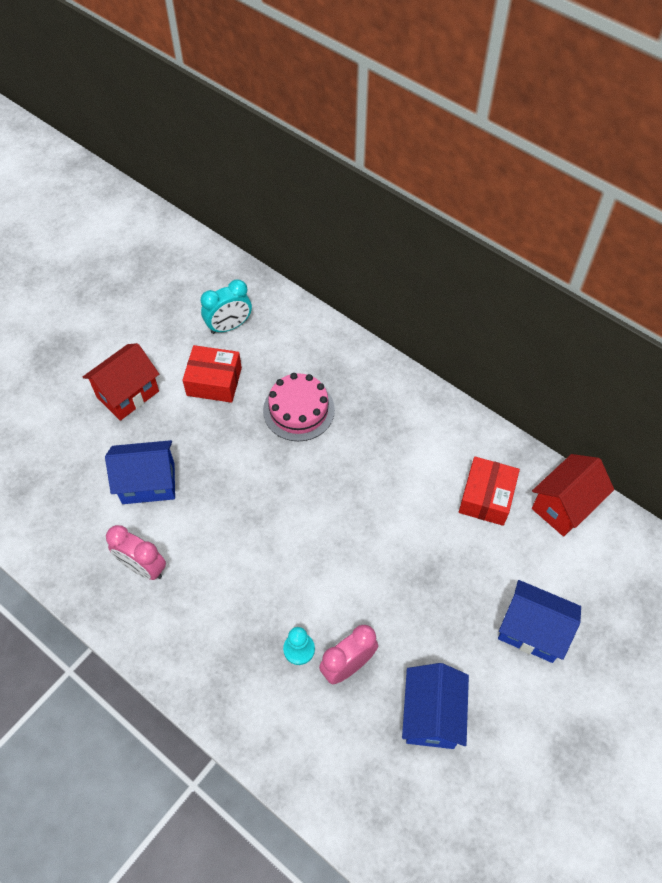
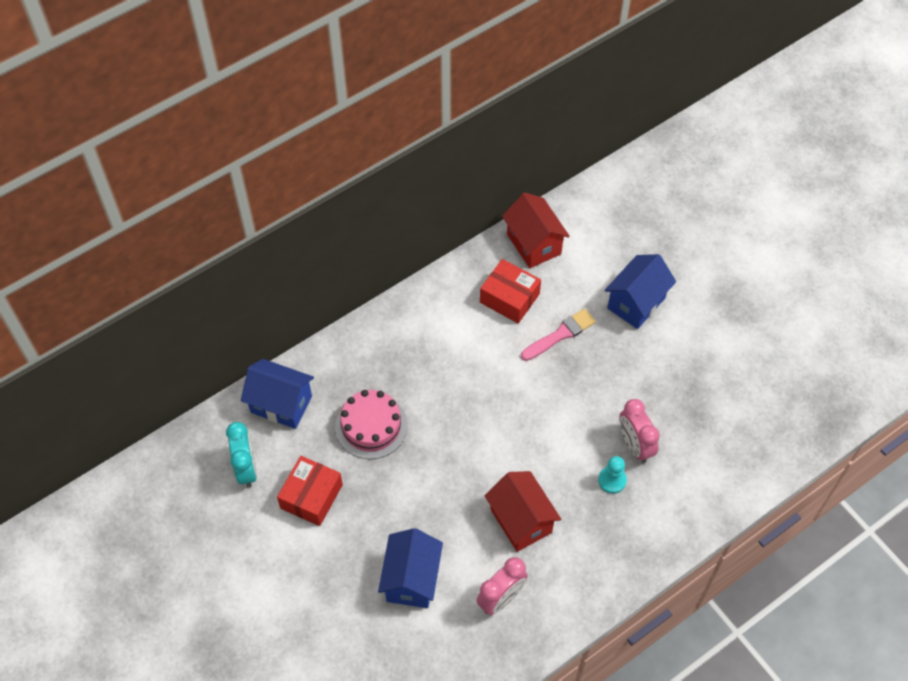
camera: 75 degrees left, 0 degrees up
(128, 394) = (298, 583): red house -> red house (521, 521)
(431, 715) = (689, 394): blue house -> blue house (281, 404)
(460, 558) = (560, 334): none -> pink brush

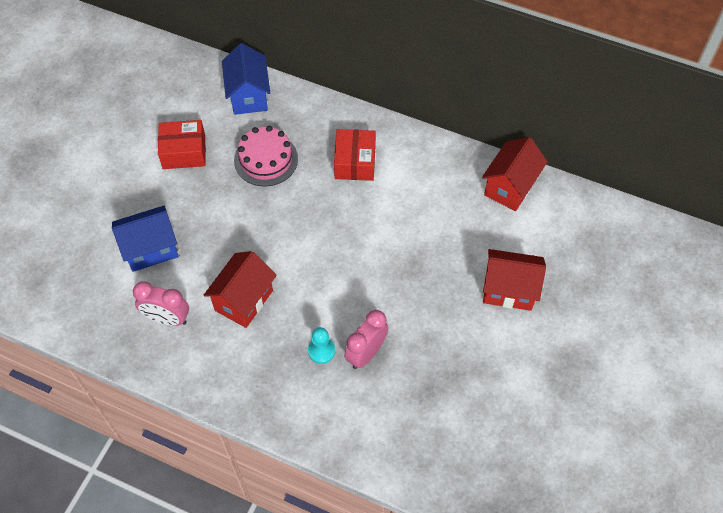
camera: 60 degrees right, 0 degrees up
(246, 469) = (183, 102): turquoise clock -> none
(509, 298) = (445, 195): red box -> red box (355, 162)
(560, 334) = (436, 247): pink brush -> none
(636, 303) = (509, 290): blue house -> red house

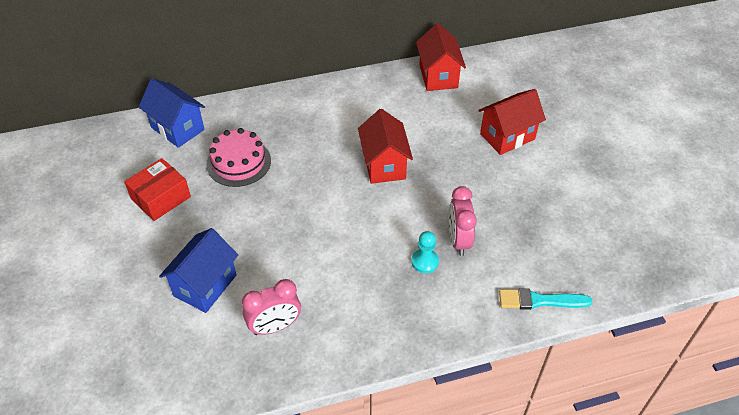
camera: 40 degrees left, 10 degrees down
(244, 300) = (326, 269): red house -> red house (384, 165)
(355, 162) = (312, 124): red box -> none
(375, 453) = (539, 301): none -> turquoise brush

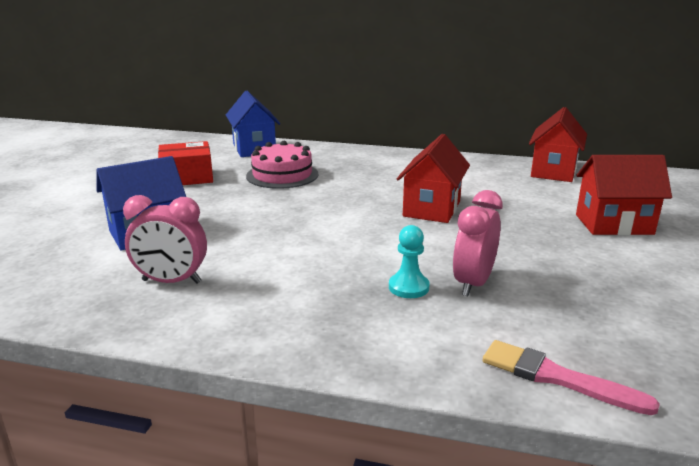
camera: 30 degrees right, 25 degrees down
(539, 301) = (556, 377): turquoise brush -> pink brush

